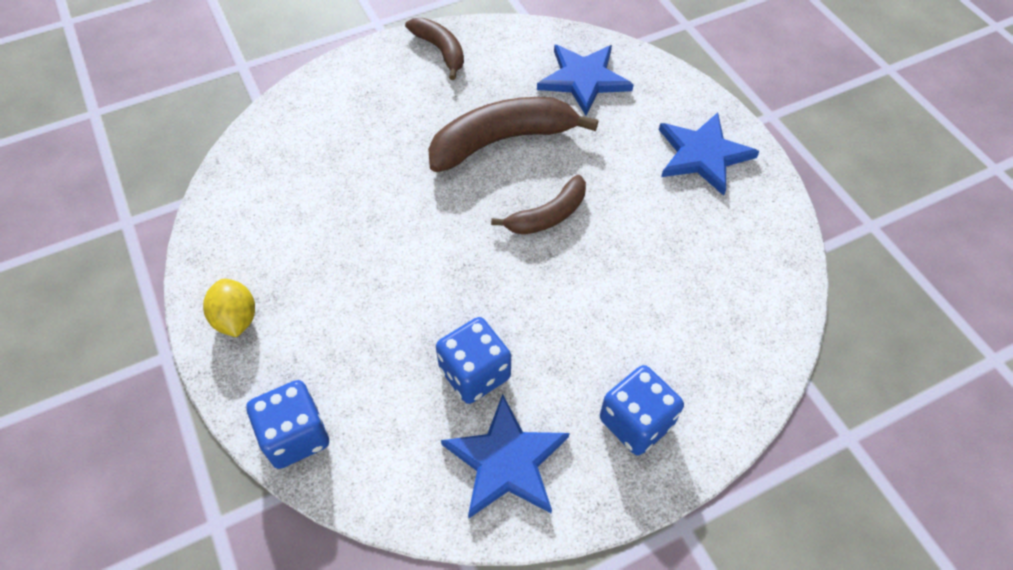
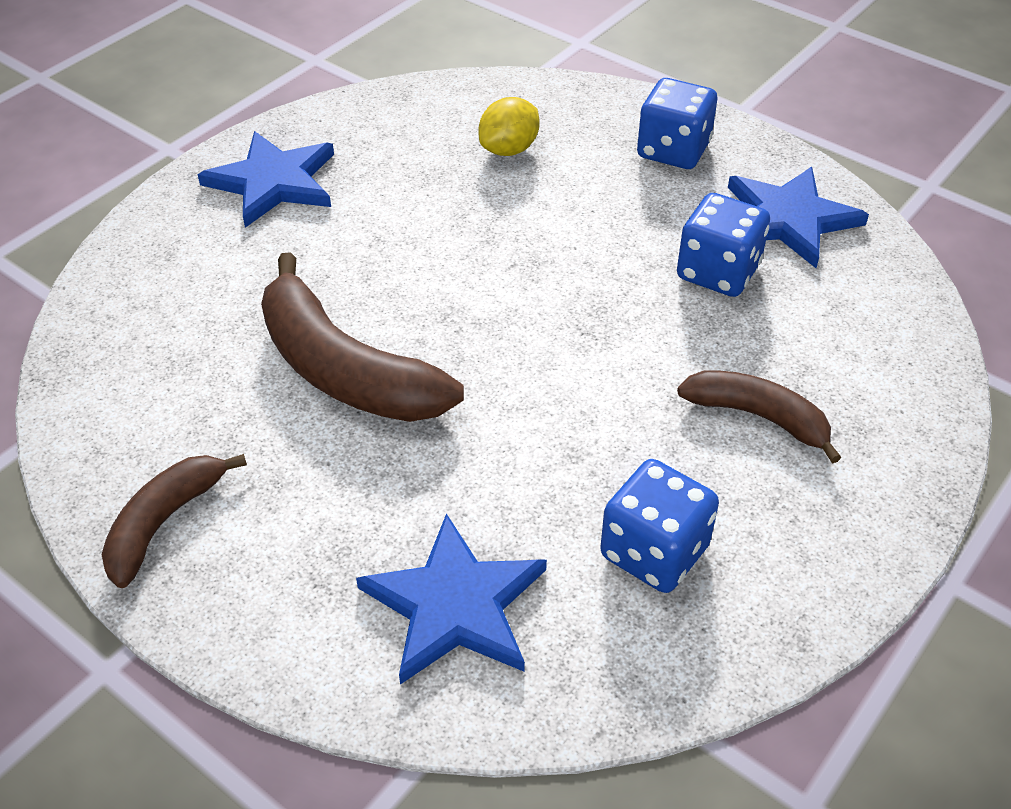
camera: 115 degrees left, 10 degrees down
(236, 319) = (840, 525): yellow lemon -> yellow lemon (509, 149)
(295, 436) = (917, 385): blue dice -> blue dice (654, 552)
(548, 215) = (455, 283): brown banana -> brown banana (758, 417)
(583, 79) = (170, 323): blue star -> blue star (455, 605)

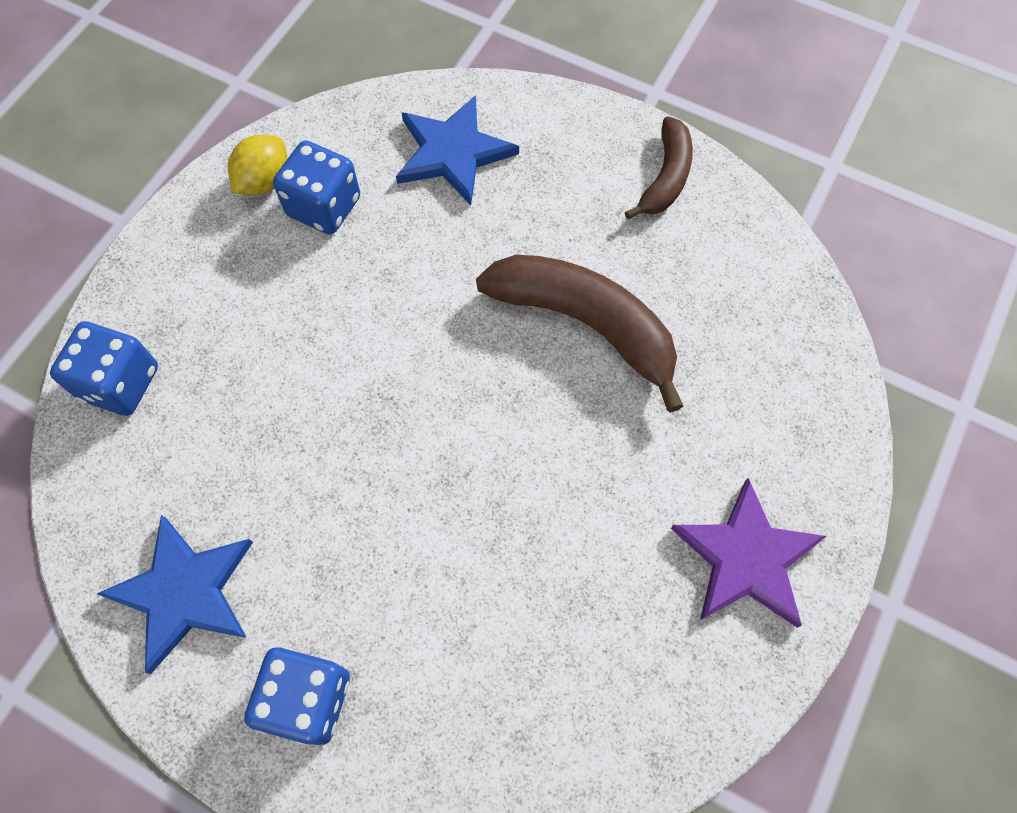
camera: 170 degrees right, 20 degrees up
(273, 182) = (746, 558): blue star -> purple star
(509, 149) = (502, 665): yellow lemon -> yellow lemon (264, 181)
(718, 272) = (265, 496): blue dice -> blue dice (120, 383)
(758, 417) = (241, 331): brown banana -> none

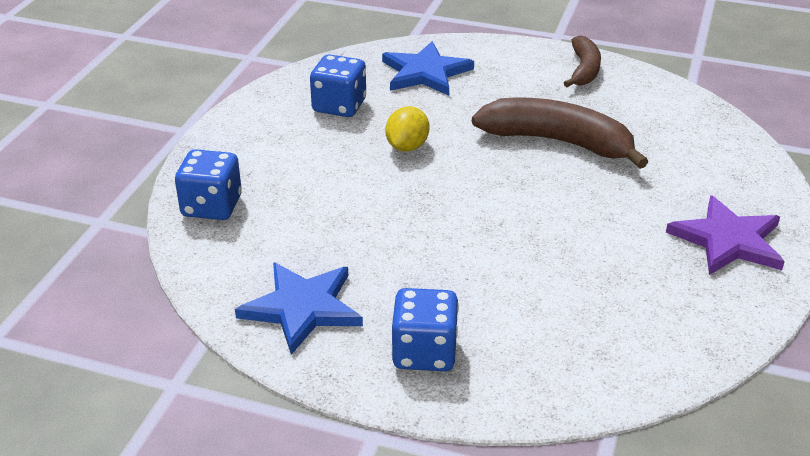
camera: 10 degrees left, 30 degrees down
(264, 181) = (289, 98): yellow lemon -> yellow lemon (407, 147)

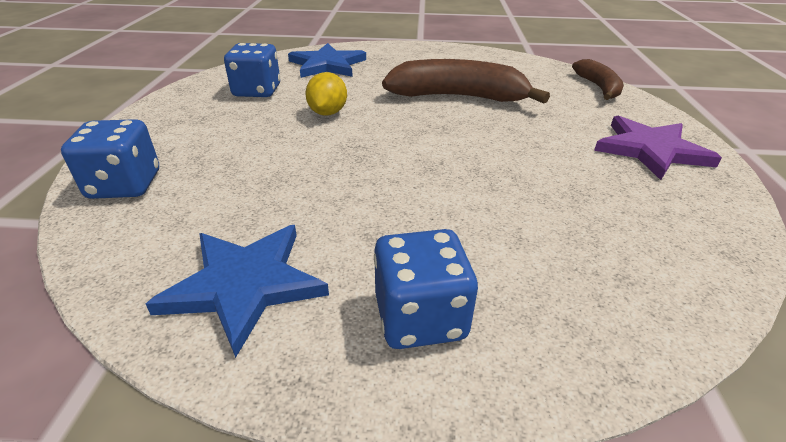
camera: 15 degrees left, 0 degrees up
(584, 70) = (451, 54): brown banana -> brown banana (598, 87)

